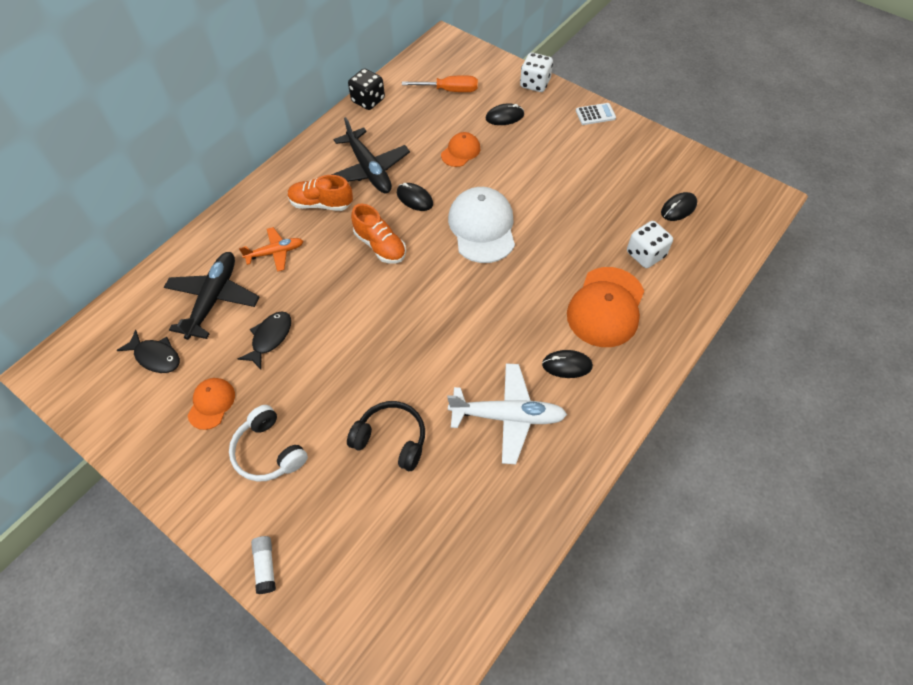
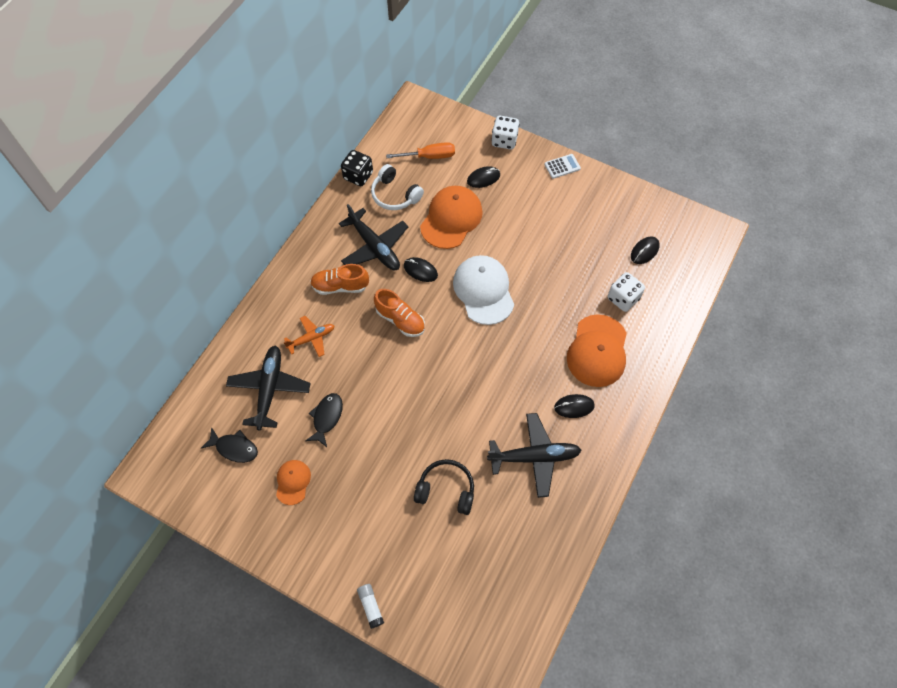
camera: 10 degrees left, 5 degrees up
(268, 452) = (350, 515): white headphones -> white headphones (395, 195)
(460, 151) = (451, 218): orange cap -> orange cap, size x1.86
(508, 416) = (534, 457): white plane -> black plane

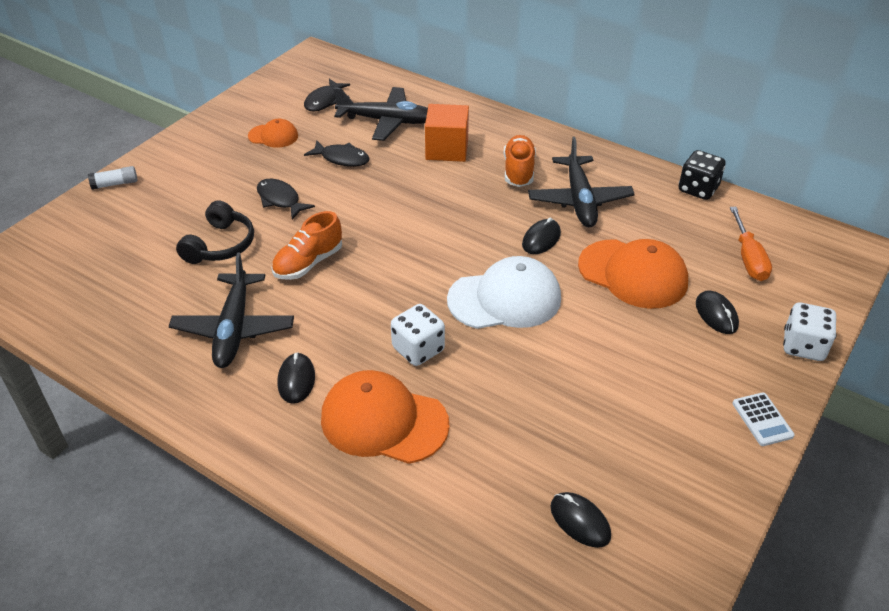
camera: 95 degrees right, 20 degrees down
(311, 338) = (447, 149): orange plane -> orange cube
(375, 247) = (579, 200): black plane -> black plane turned 60 degrees counterclockwise
(386, 456) = (280, 200): none -> black fish
(395, 195) = (669, 221): white headphones -> none
(400, 320) = (464, 218): orange shoe -> orange shoe (308, 263)
(623, 298) = (479, 471): white dice -> white dice (418, 349)

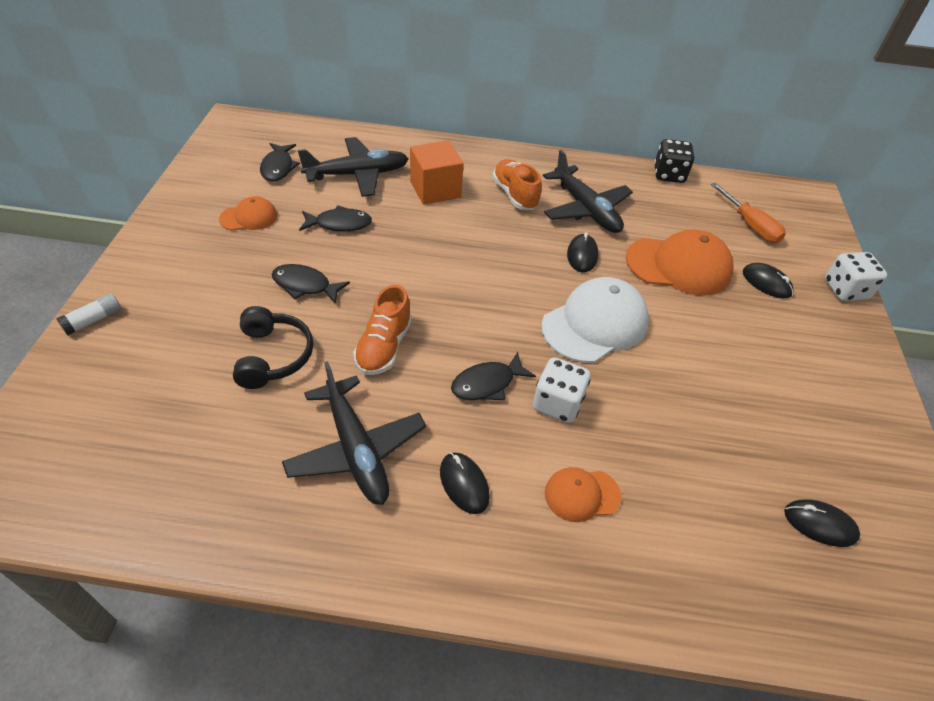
camera: 30 degrees left, 5 degrees up
(371, 316) = (487, 384): none -> black fish
(384, 421) = (582, 495): orange cap -> orange cap, size x0.54
(762, 419) = (869, 366): white calculator -> none

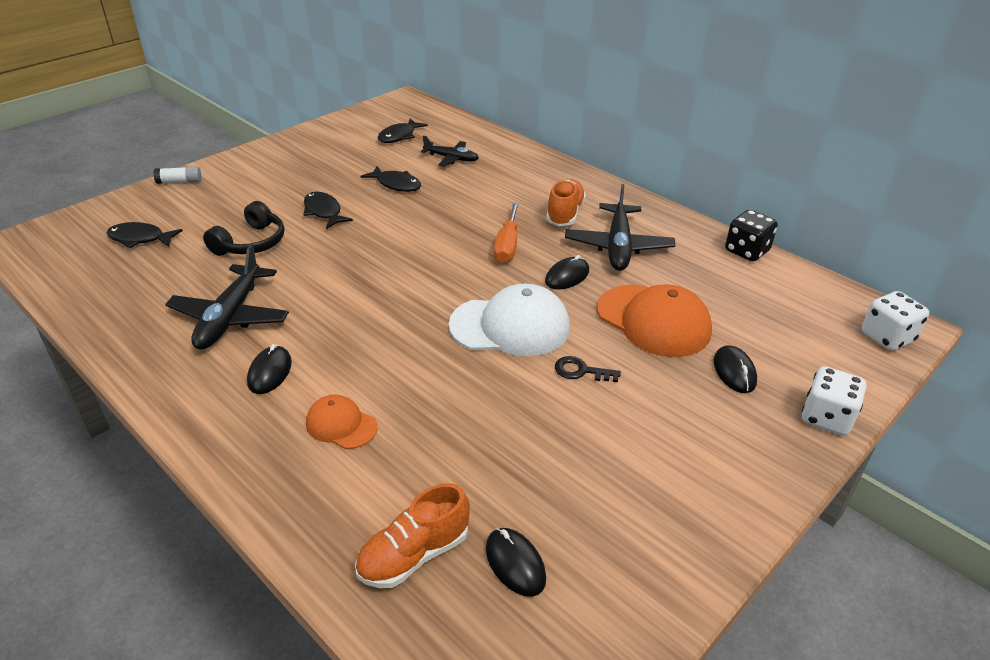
camera: 40 degrees right, 10 degrees down
(249, 217) = (340, 159): orange cap -> none
(358, 174) = (451, 158): black plane -> black plane, size x0.60
(384, 347) = (327, 269): orange shoe -> orange shoe (414, 555)
(435, 189) = (500, 187): orange cube -> none
(487, 384) = (368, 323): black fish -> black fish (140, 239)
(557, 403) = (403, 361): white dice -> white dice (887, 337)
(683, 337) = (581, 371): none -> black key
(750, 225) = (784, 321): orange screwdriver -> orange screwdriver (507, 245)

